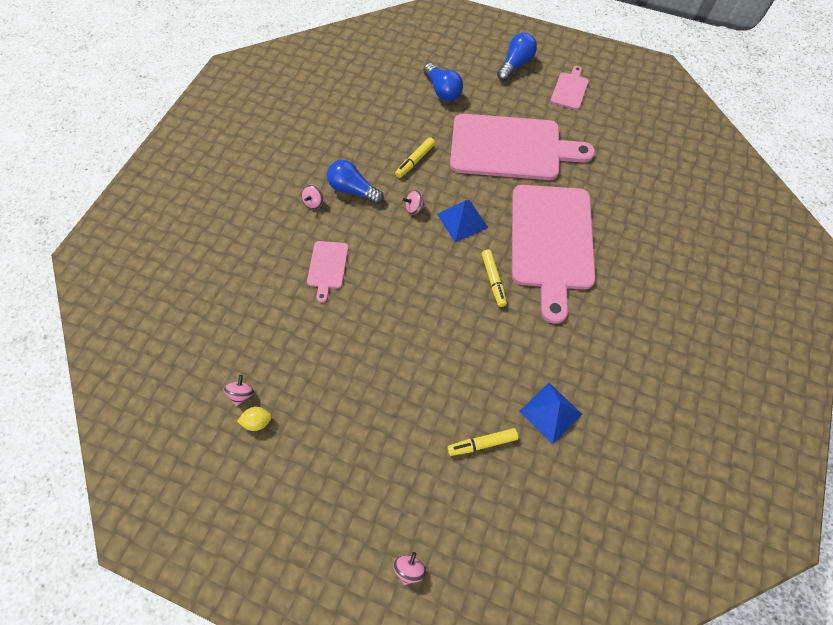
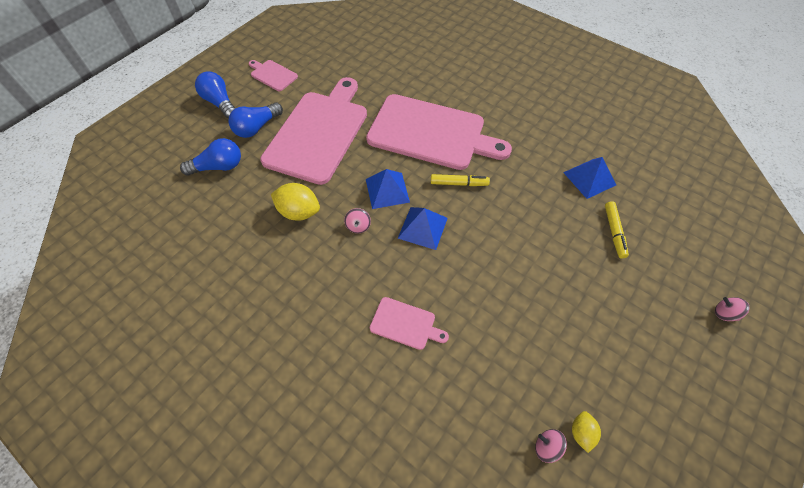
camera: 75 degrees left, 5 degrees down
(314, 202) = (314, 323): pink spinning top -> none
(353, 190) = (312, 278): blue light bulb -> blue light bulb (257, 127)
(415, 161) = (299, 212): yellow marker -> yellow lemon
(429, 259) = (422, 228): none -> blue pyramid

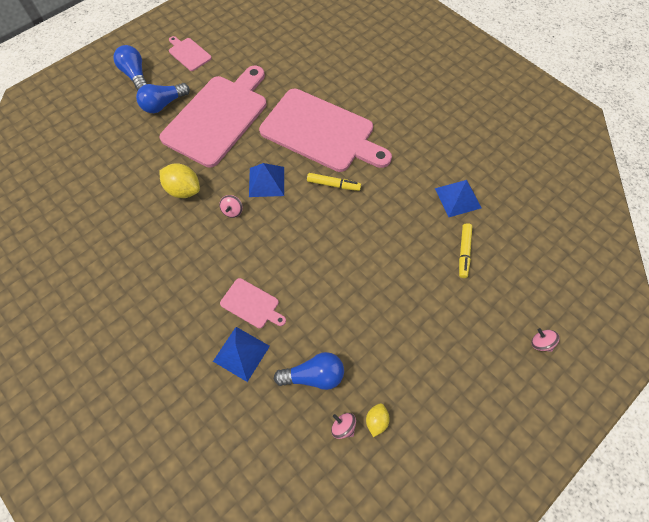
camera: 10 degrees right, 5 degrees up
(218, 167) = (122, 137): blue light bulb -> blue light bulb (314, 375)
(422, 228) = (289, 221): blue pyramid -> blue pyramid (241, 353)

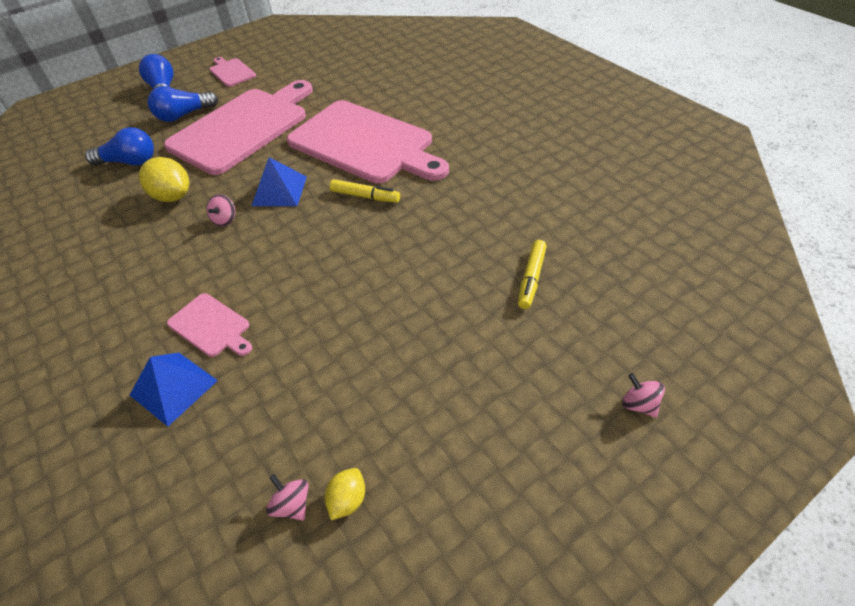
camera: 10 degrees right, 15 degrees down
(314, 375) = (269, 425): blue light bulb -> blue light bulb (129, 162)
(458, 198) = (532, 215): blue pyramid -> none

